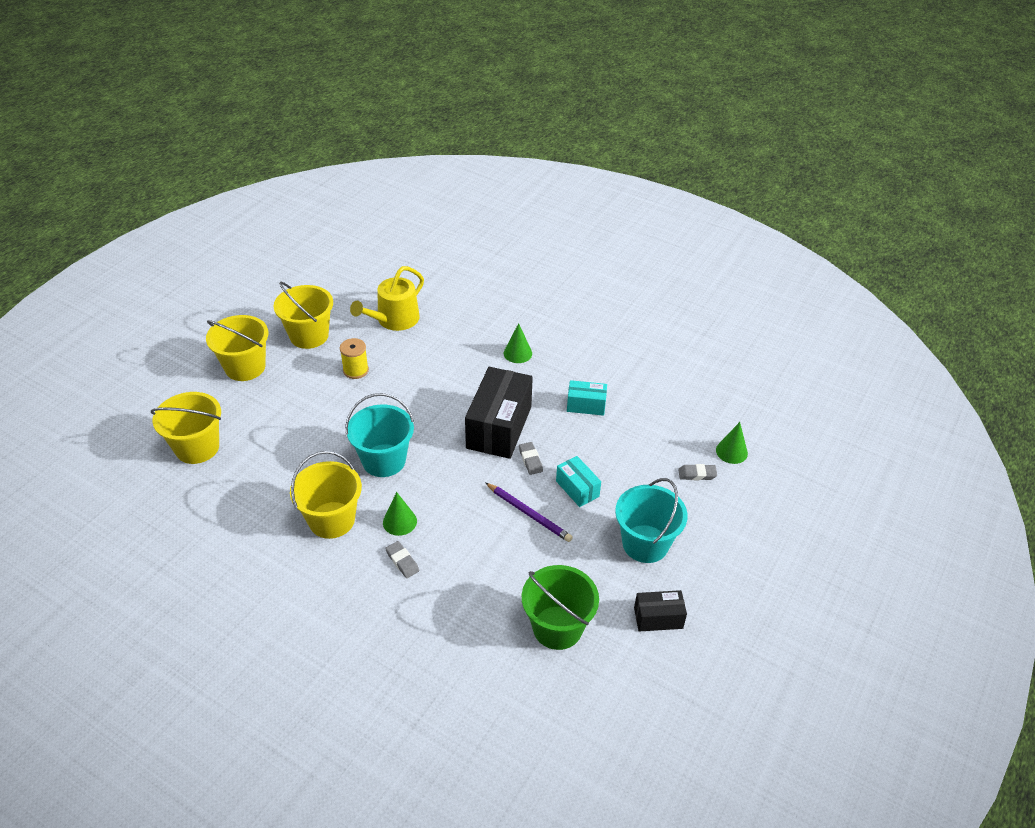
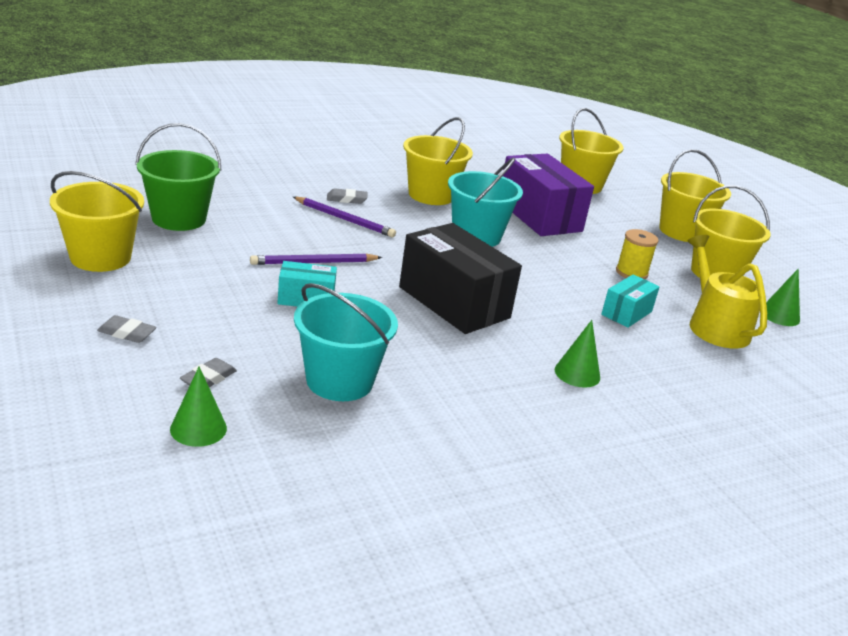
camera: 120 degrees right, 15 degrees down
(302, 445) = (539, 216): none -> purple box
(399, 521) = (391, 214): green cone -> green cone (779, 315)
(442, 540) = (345, 219): none -> purple pencil
(530, 460) = (382, 295): grey eraser -> grey eraser (127, 333)
(586, 405) = (424, 369): turquoise box -> turquoise box (626, 313)
(645, 544) = (181, 295): turquoise bucket -> turquoise bucket (339, 381)
(658, 618) = (100, 257): black box -> yellow bucket

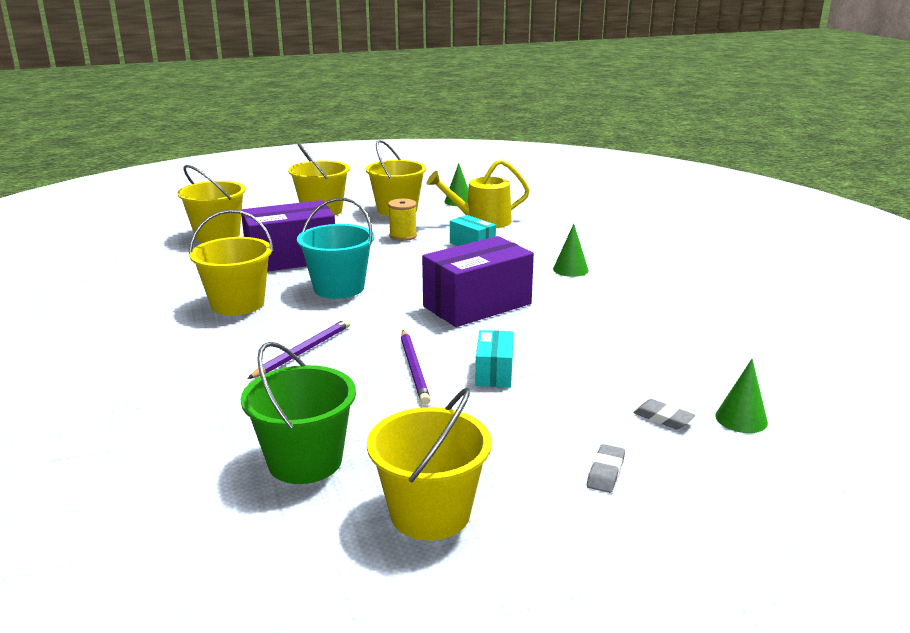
camera: 80 degrees left, 5 degrees down
(339, 381) = (631, 357): turquoise bucket -> none
(346, 199) = (246, 350): grey eraser -> none
(454, 302) = (477, 305): black box -> purple box

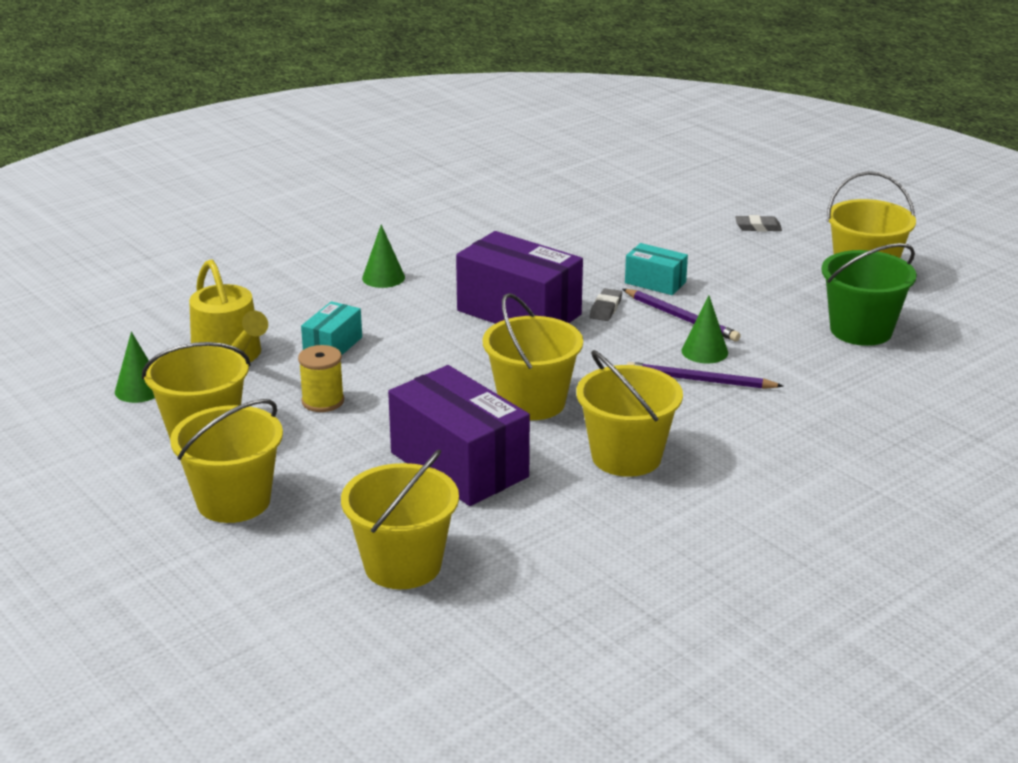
camera: 110 degrees left, 5 degrees up
(339, 288) = (532, 402): turquoise bucket -> yellow bucket
(414, 369) = (681, 318): purple pencil -> purple pencil turned 75 degrees clockwise
(494, 372) = (655, 282): turquoise box -> turquoise box turned 45 degrees clockwise
(663, 418) = (668, 214): grey eraser -> grey eraser (606, 308)
(741, 419) = (643, 191): green cone -> green cone (704, 351)

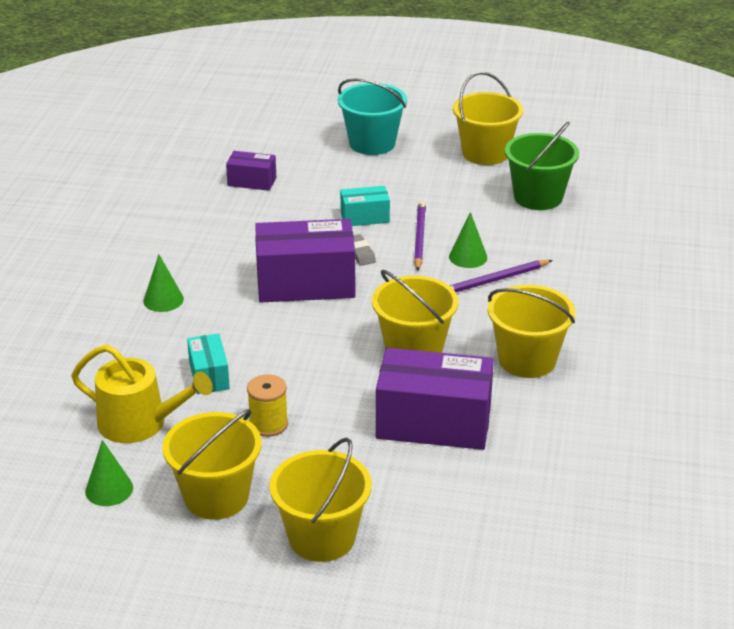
camera: 40 degrees left, 5 degrees up
(402, 565) = (503, 517): yellow bucket -> none
(595, 218) = (252, 181): none -> purple box
(681, 318) = (419, 238): purple pencil -> purple pencil turned 90 degrees counterclockwise
(758, 227) = (372, 143): grey eraser -> turquoise bucket

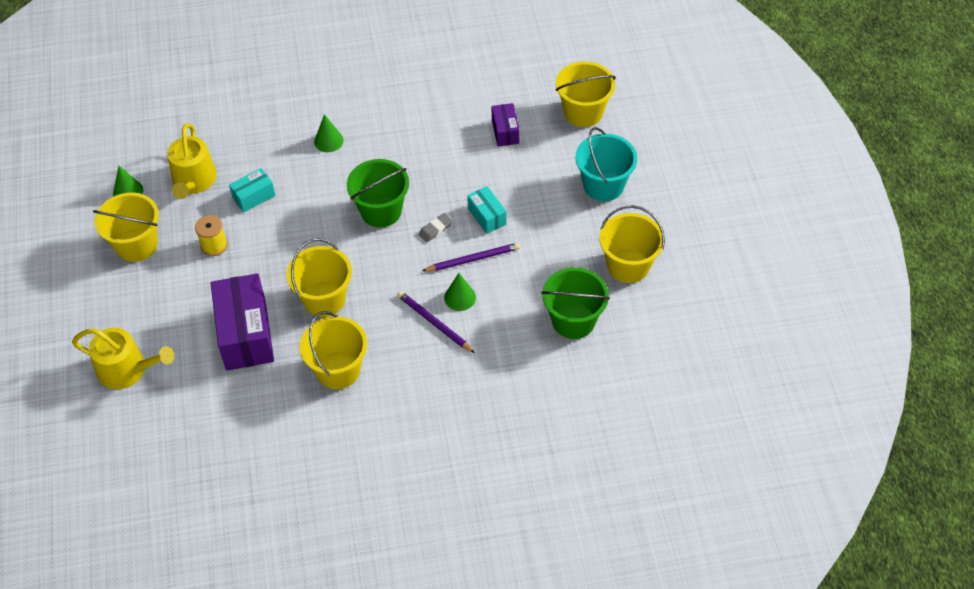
camera: 70 degrees right, 20 degrees up
(306, 284) = (381, 211): purple box -> green bucket
(322, 537) = (115, 309): yellow bucket -> yellow bucket (583, 112)
(437, 542) = (127, 369): none -> yellow watering can

